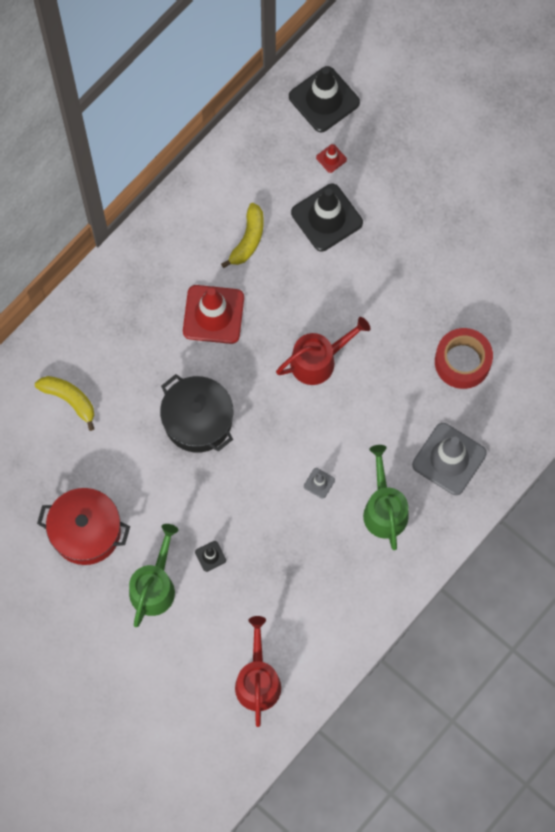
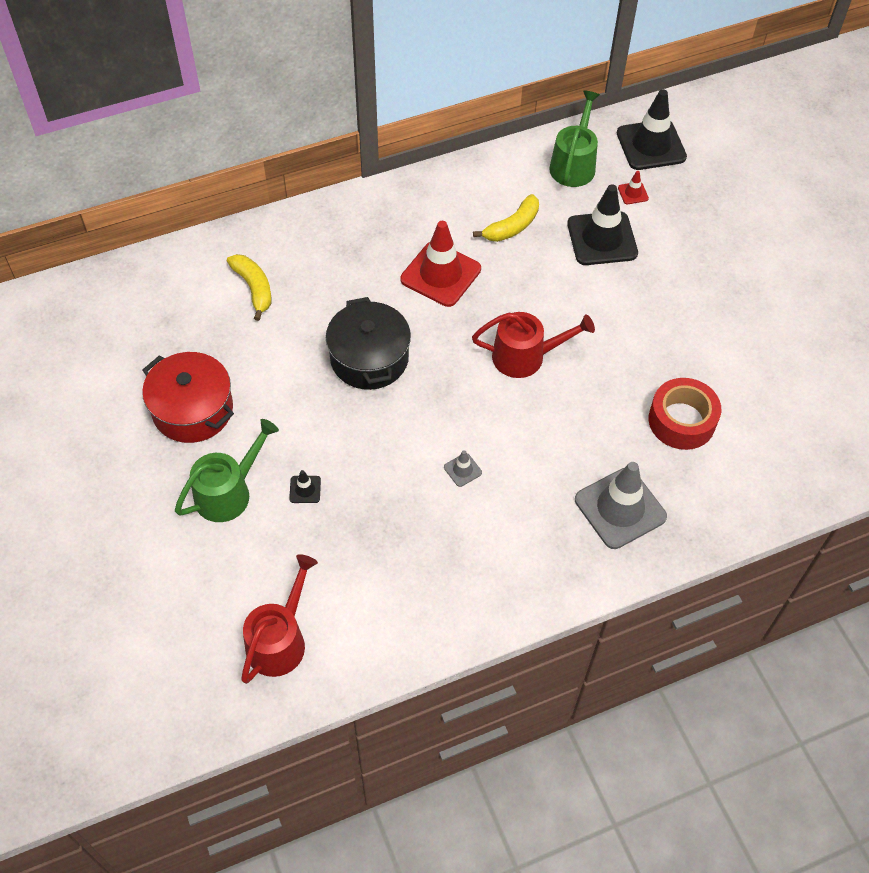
camera: 25 degrees right, 15 degrees down
(384, 509) = (521, 527): green watering can -> green watering can (574, 164)

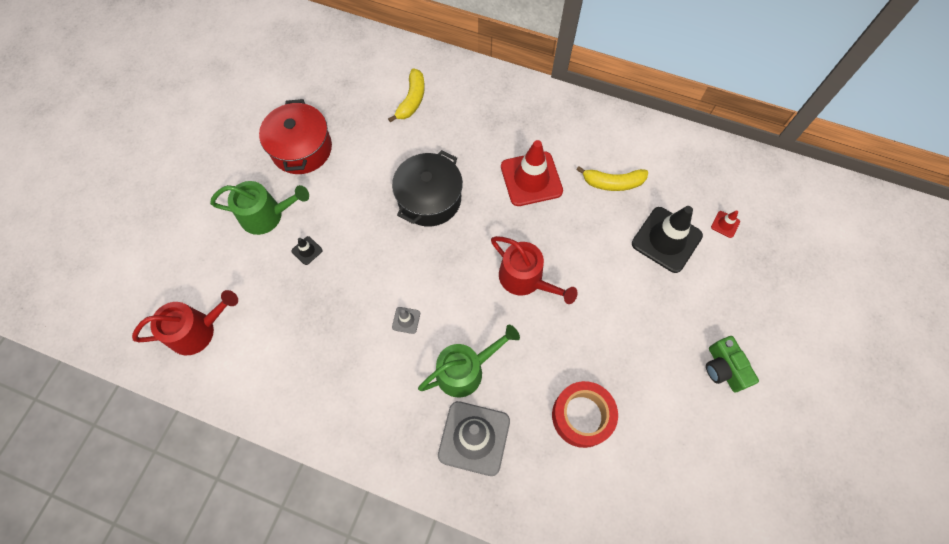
camera: 45 degrees right, 10 degrees up
(574, 164) = (703, 171): green watering can -> green watering can (465, 370)
(651, 145) = (777, 199): black traffic cone -> none
(743, 300) = (723, 368): none -> green camera

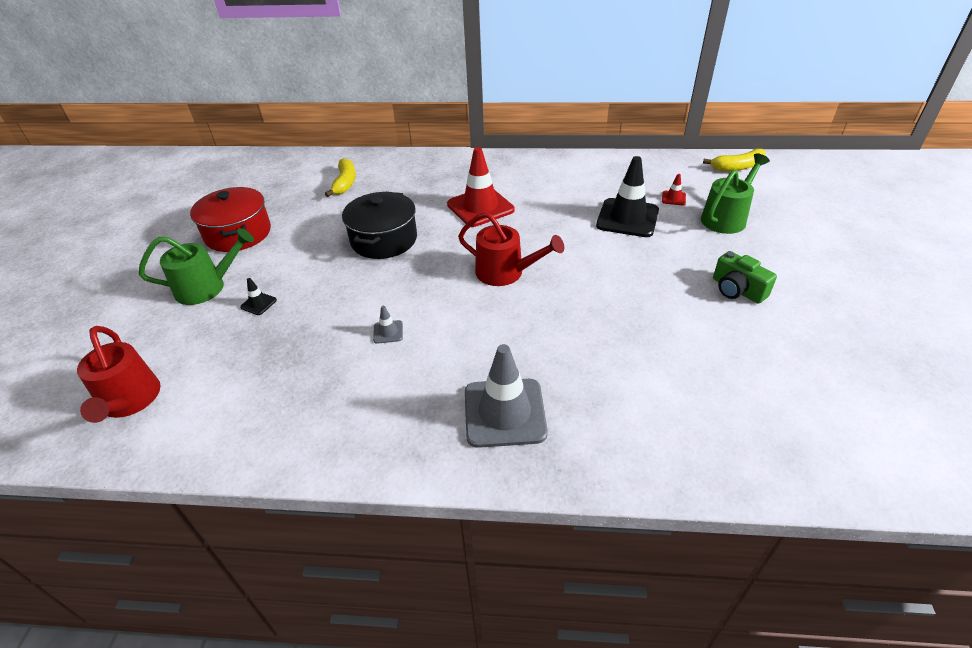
camera: 15 degrees left, 25 degrees down
(198, 330) = (129, 401): red watering can -> red watering can turned 105 degrees clockwise
(465, 370) = (470, 356): green watering can -> green watering can (726, 218)
(582, 416) = (617, 362): red tape -> none
(613, 183) = (558, 194): yellow banana -> yellow banana (737, 167)

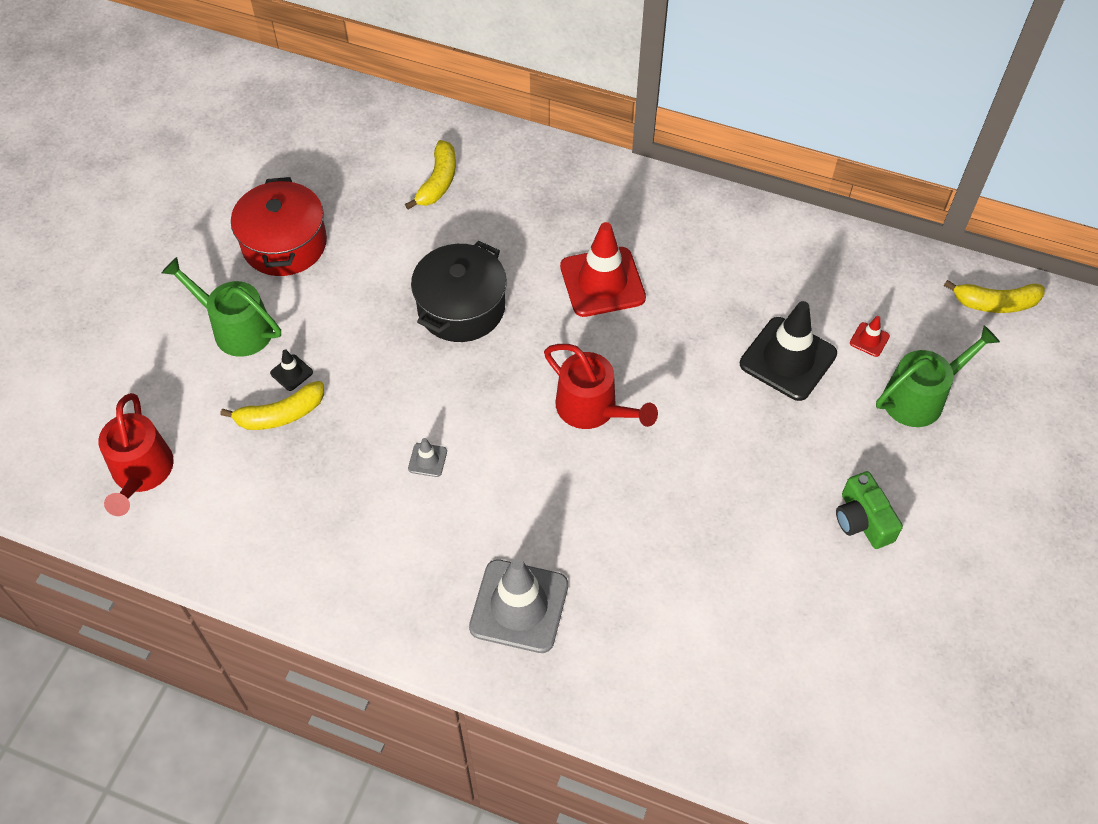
camera: 15 degrees right, 15 degrees up
(207, 287) = (236, 328): green watering can -> green watering can turned 150 degrees counterclockwise
(254, 331) = (281, 414): none -> yellow banana

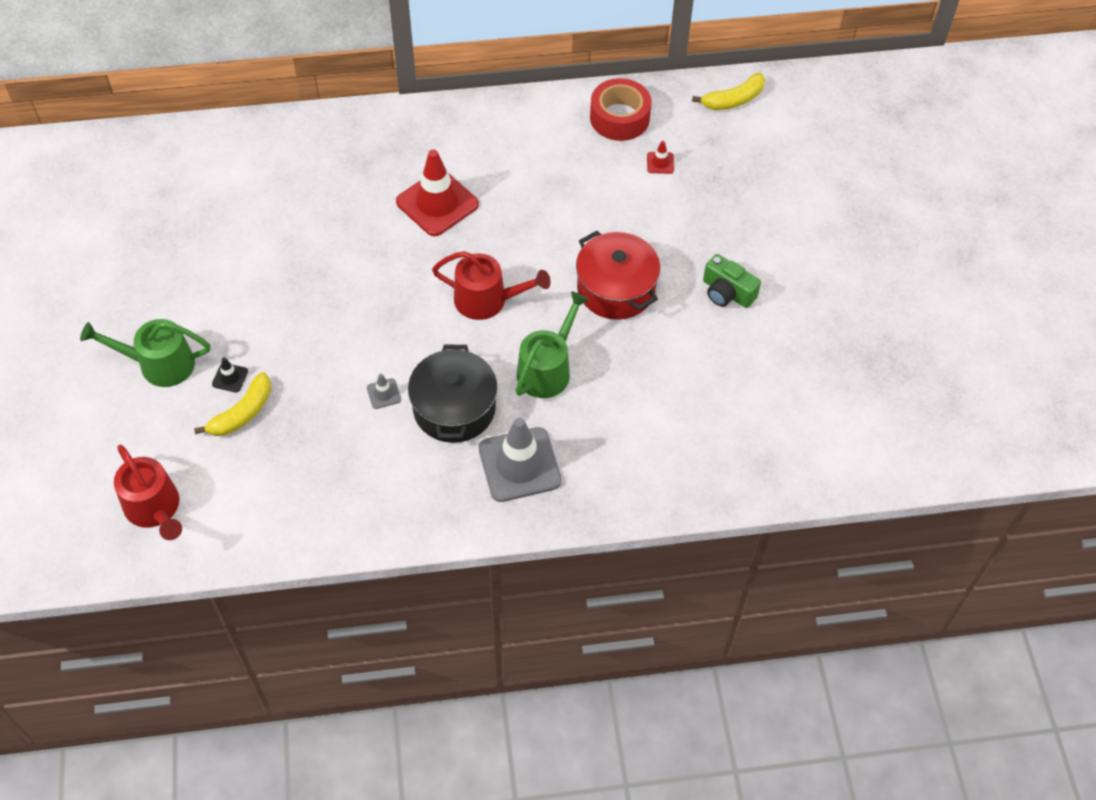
camera: 30 degrees left, 0 degrees up
(284, 244) = (156, 281): red pot -> red pot (616, 289)
(438, 182) = (255, 179): yellow banana -> none
(461, 307) = (337, 269): black pot -> black pot (454, 408)
(788, 359) = (610, 202): black traffic cone -> none
(852, 271) = (619, 118): none -> red tape
(920, 397) = (718, 189): green watering can -> green watering can (547, 369)

